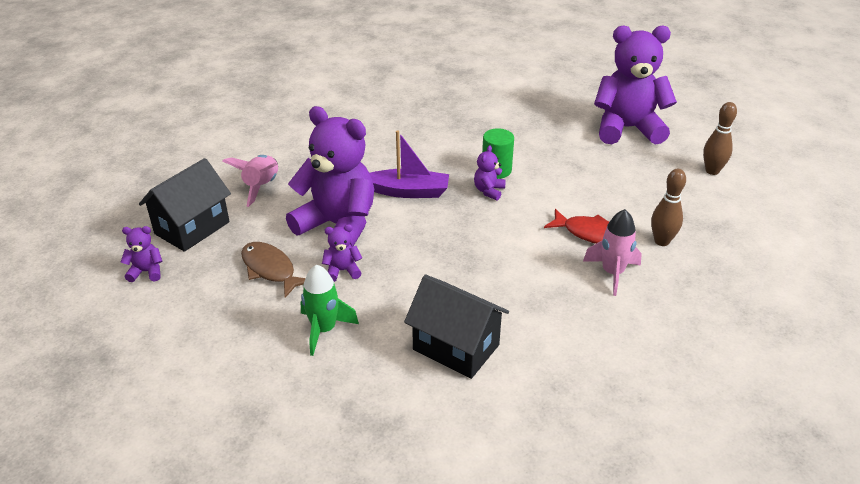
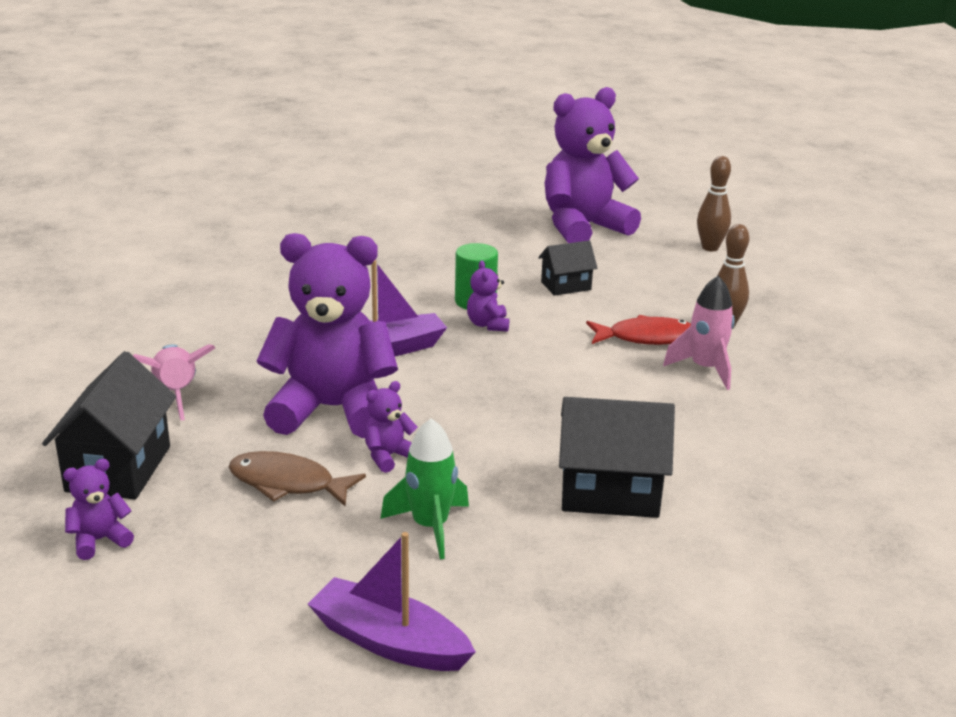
camera: 30 degrees left, 10 degrees down
(235, 399) = (389, 641): none -> purple boat
(571, 174) = (566, 286): none -> black house

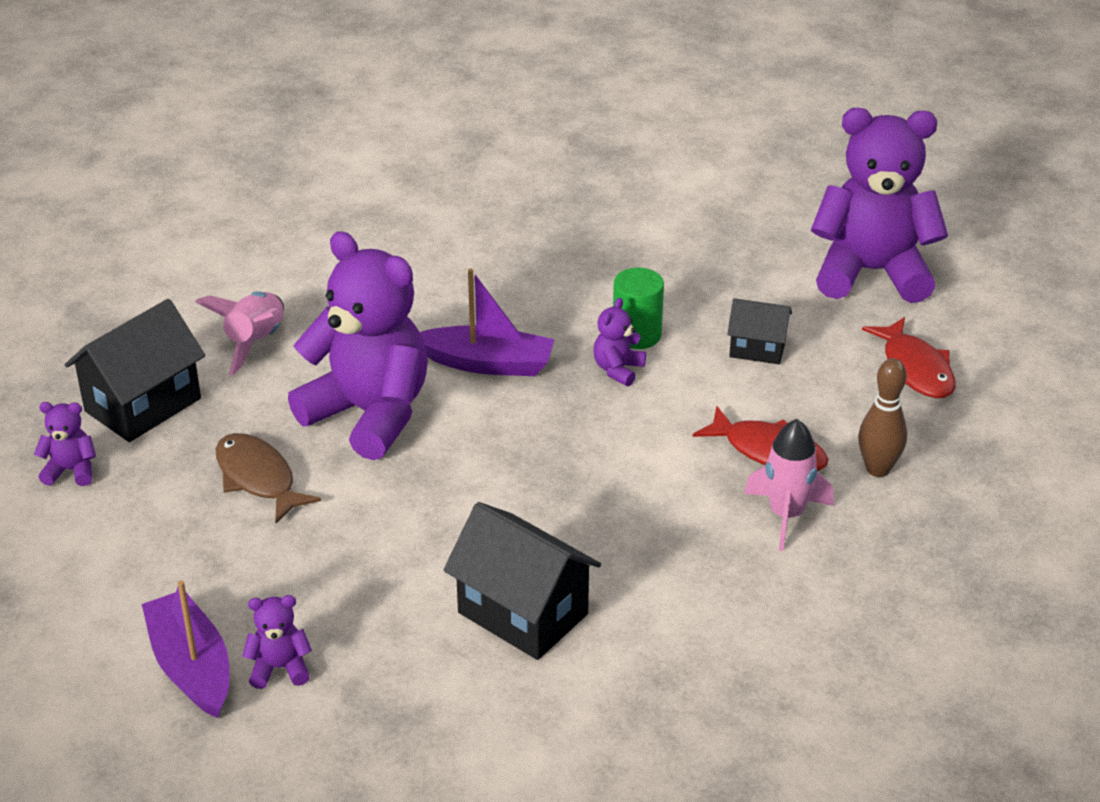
camera: 35 degrees right, 10 degrees up
(388, 456) = (368, 487): purple teddy bear -> purple teddy bear (280, 668)
(430, 526) = (330, 575): green rocket -> none
(675, 267) = (915, 369): none -> red fish
(710, 248) = (994, 355): brown bowling pin -> none

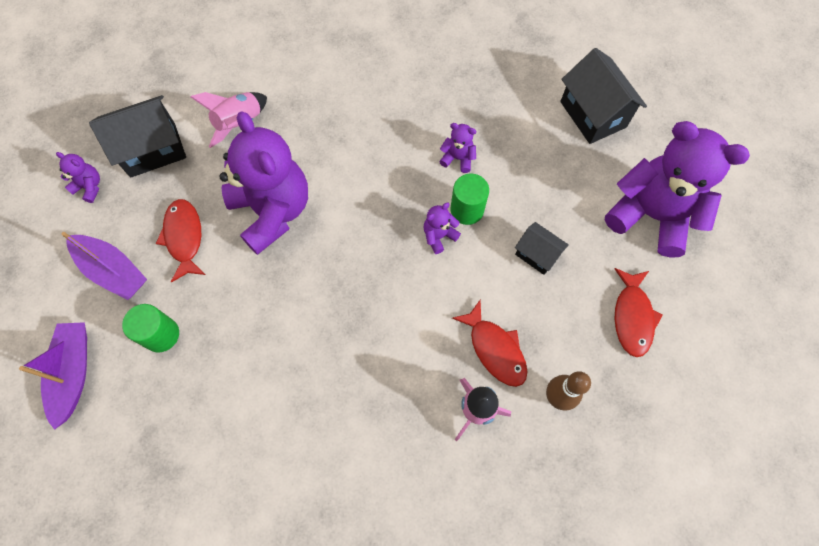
camera: 25 degrees right, 30 degrees up
(258, 478) = (184, 237): brown fish -> red fish
(280, 668) = (118, 397): purple teddy bear -> purple teddy bear (458, 158)
(297, 585) = (161, 335): none -> green cylinder
(488, 363) = (363, 197): purple boat -> purple boat (113, 271)
(523, 613) = (273, 419): black house -> black house (593, 114)

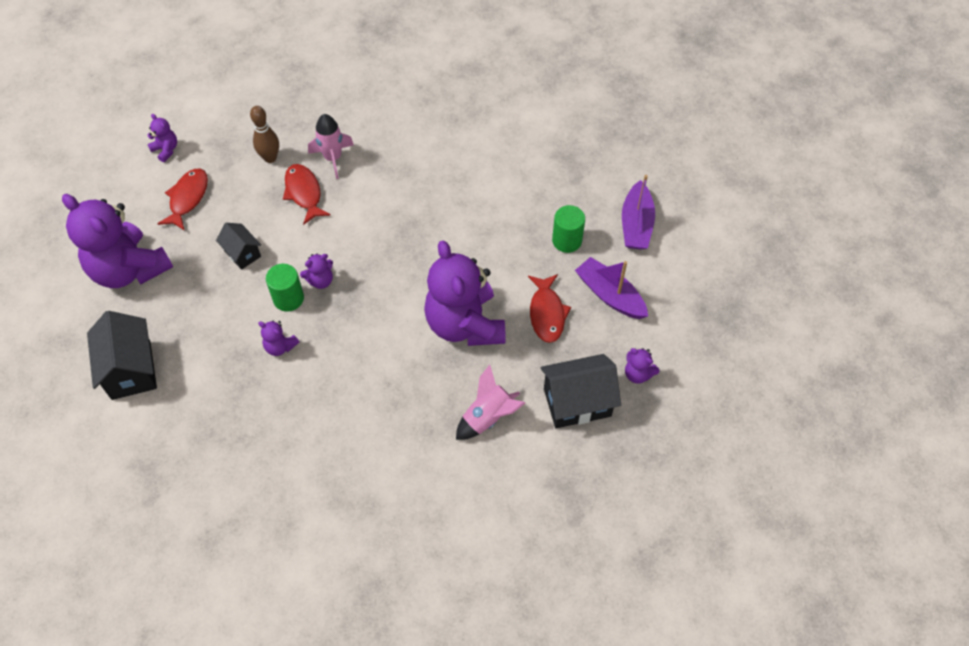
camera: 170 degrees left, 10 degrees down
(695, 386) = (166, 150): none -> purple teddy bear

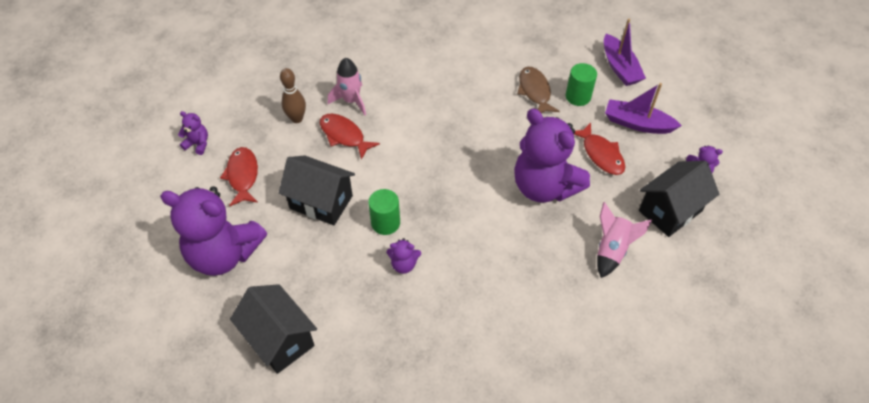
camera: 25 degrees left, 5 degrees down
(242, 253) = (321, 202): black house -> black house, size x1.74
(320, 280) = (403, 198): purple teddy bear -> none
(525, 217) = (535, 91): none -> brown fish

